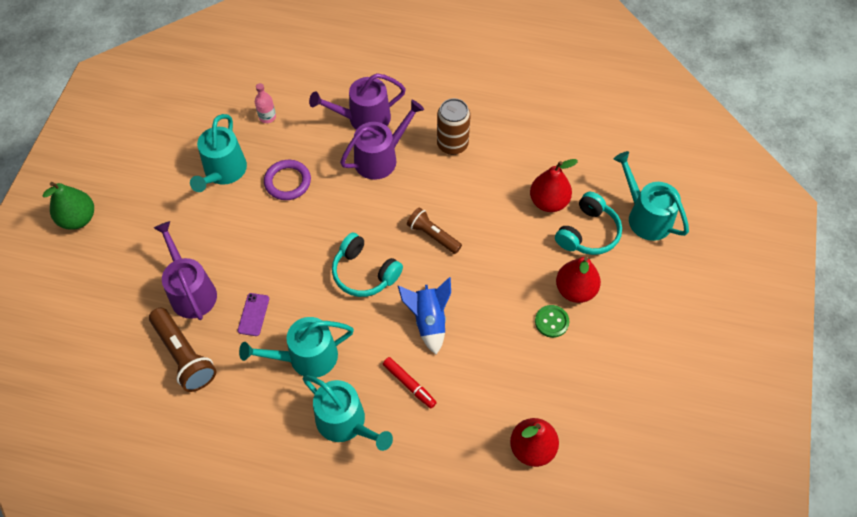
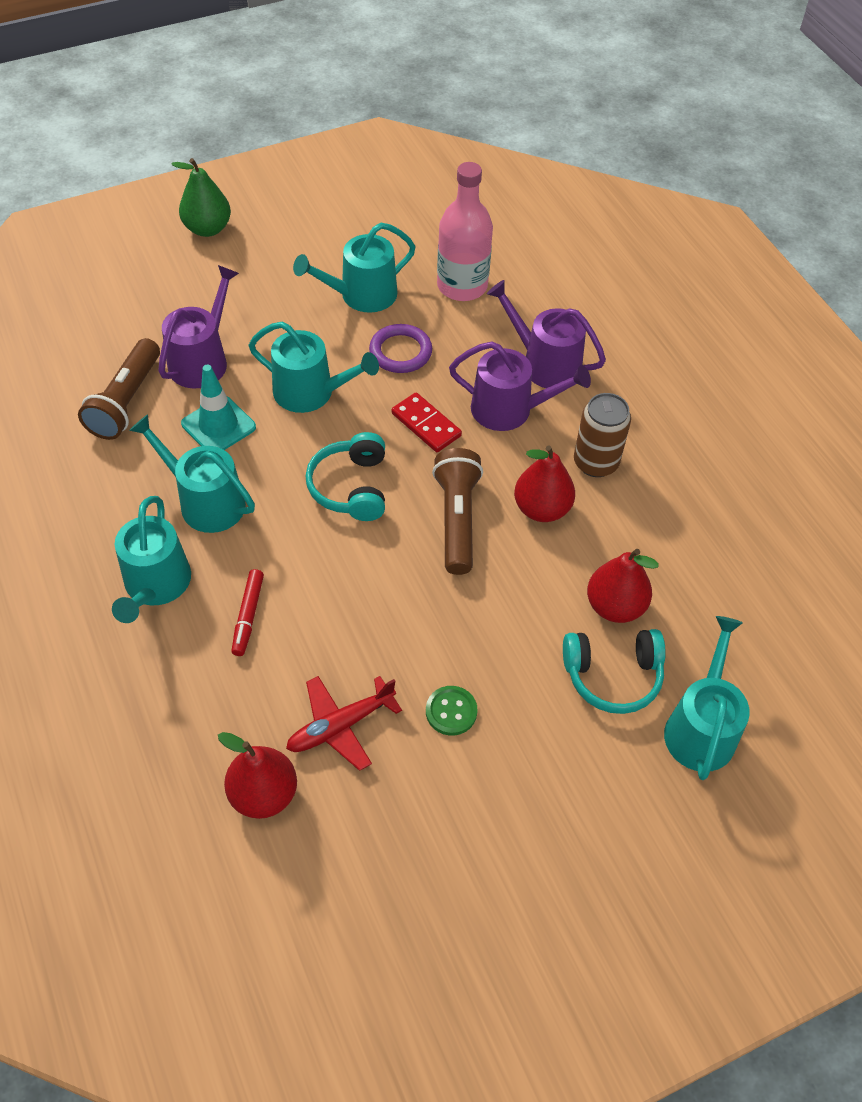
camera: 50 degrees right, 5 degrees down
(253, 314) = (218, 425): purple phone -> turquoise traffic cone
(267, 117) = (462, 286): pink bottle -> pink bottle, size x2.20
(274, 248) = (310, 392): none -> turquoise watering can
(353, 206) = (426, 425): none -> red domino
(428, 320) = (344, 584): blue rocket -> none
(433, 235) = (457, 519): brown flashlight -> brown flashlight, size x1.51
(519, 382) = (341, 726): none -> red plane
(575, 290) = (518, 711): red pear -> red pear (541, 509)

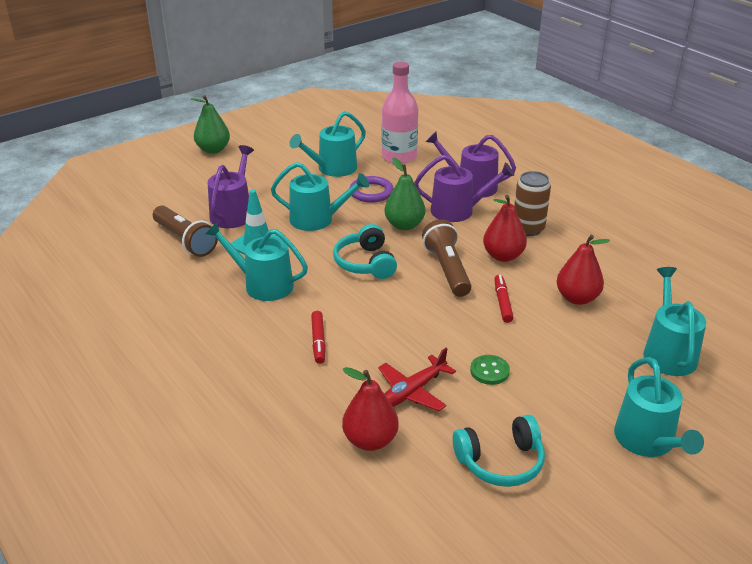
camera: 10 degrees left, 20 degrees down
(126, 401) = (185, 241): brown flashlight -> brown flashlight turned 45 degrees counterclockwise
(155, 585) = (242, 334): turquoise watering can -> turquoise watering can (647, 441)
(426, 425) = (404, 225): red domino -> green pear
(511, 594) = (502, 302): none -> red marker
(613, 676) = (594, 334): turquoise headphones -> turquoise headphones (501, 462)

